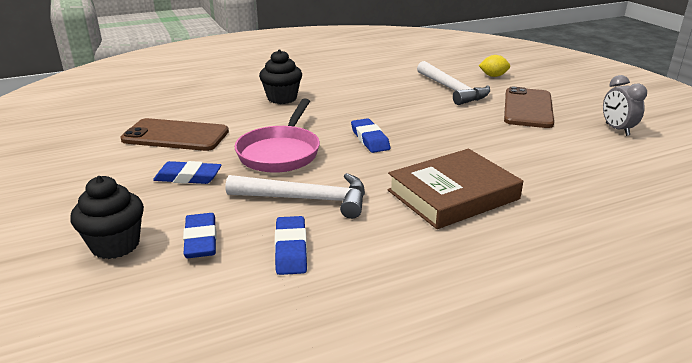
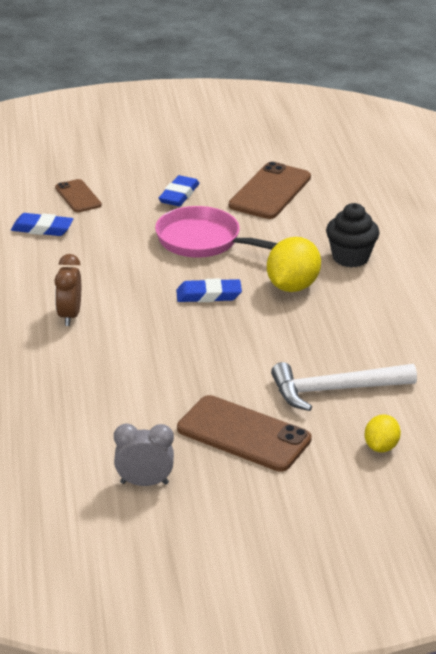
camera: 105 degrees right, 5 degrees up
(115, 245) = (93, 167): black cupcake -> none
(201, 240) = (78, 196): blue eraser -> brown phone
(306, 199) = (108, 243): white hammer -> none
(335, 112) = (292, 286): none -> yellow lemon
(453, 195) = (69, 316): brown book -> brown clock

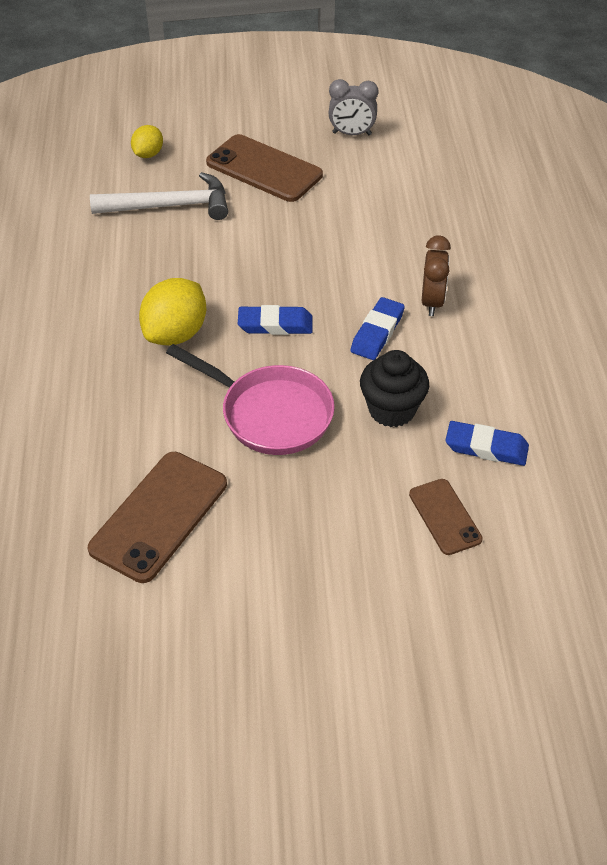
camera: 175 degrees left, 15 degrees up
(179, 195) = (295, 514): blue eraser -> blue eraser (377, 332)
(350, 257) = (90, 377): black cupcake -> black cupcake (392, 410)

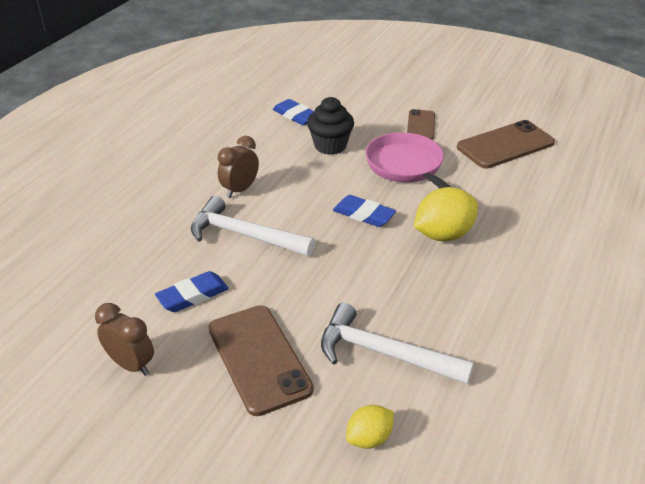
camera: 150 degrees left, 10 degrees down
(352, 134) = (131, 365): grey clock -> brown clock
(373, 255) = (244, 235): none -> white hammer
(377, 332) = (297, 185): blue eraser -> blue eraser (193, 295)
(445, 517) = (347, 100): brown phone -> brown phone (421, 125)

